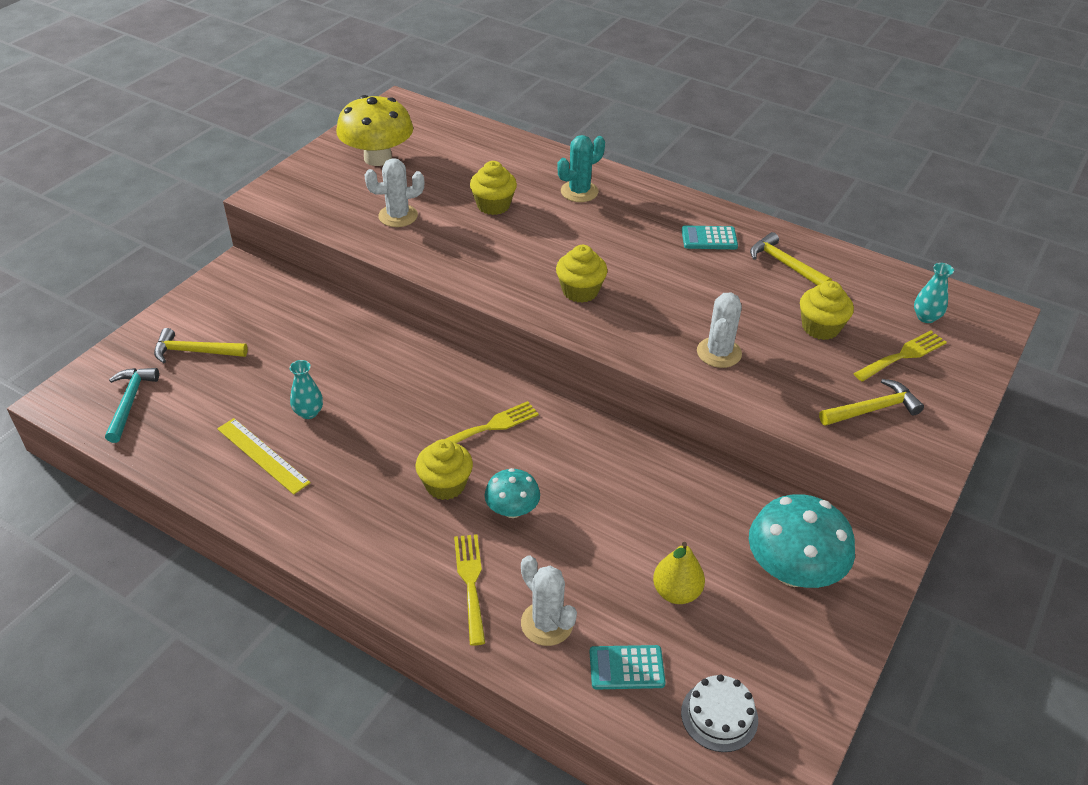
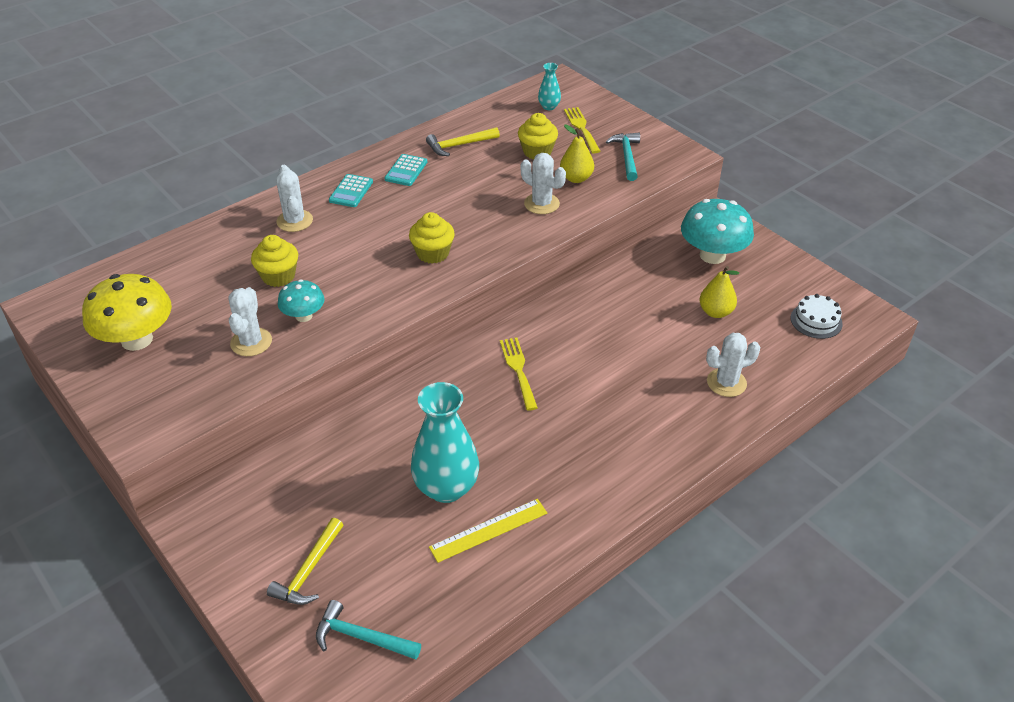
camera: 70 degrees left, 0 degrees up
(309, 412) = (446, 488): turquoise vase -> turquoise vase, size x2.12
(445, 484) = (572, 410): yellow cupcake -> none
(470, 583) = (678, 416): yellow fork -> none
(512, 510) = (613, 377): turquoise mushroom -> turquoise mushroom (303, 316)
(579, 192) = (294, 221): turquoise cactus -> white cactus
(626, 668) = (772, 352): turquoise calculator -> turquoise calculator (351, 191)
(790, 372) = (576, 178): none -> yellow pear
(873, 409) = (626, 156): yellow hammer -> turquoise hammer

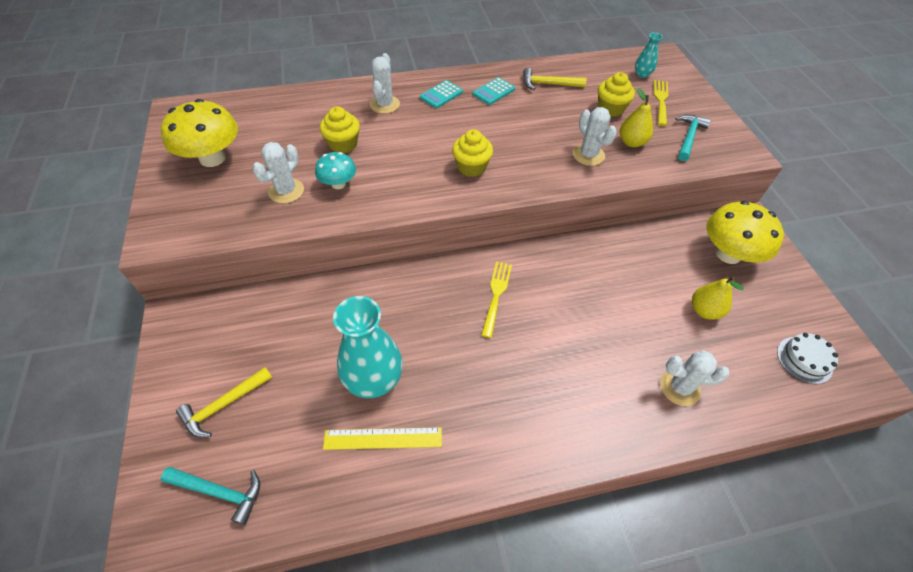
camera: 25 degrees right, 10 degrees up
(361, 637) = (220, 492): turquoise hammer -> turquoise hammer turned 150 degrees clockwise
(712, 255) = (728, 254): turquoise mushroom -> yellow mushroom

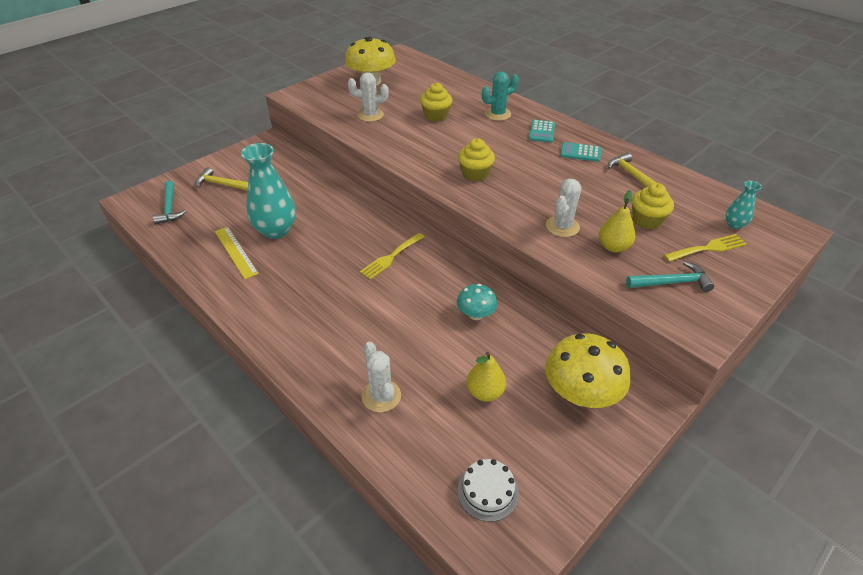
camera: 60 degrees right, 10 degrees down
(338, 184) = (396, 129): turquoise mushroom -> turquoise mushroom (476, 314)
(384, 104) = (497, 114): white cactus -> turquoise cactus
(441, 95) = (542, 132): turquoise calculator -> turquoise calculator turned 90 degrees counterclockwise
(496, 294) = (391, 257): yellow fork -> yellow fork turned 150 degrees clockwise

